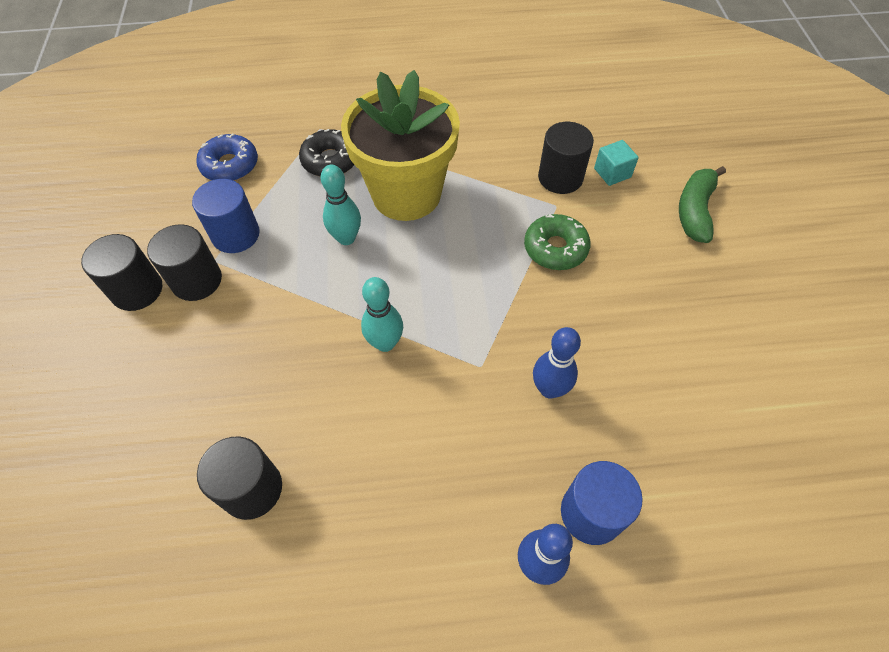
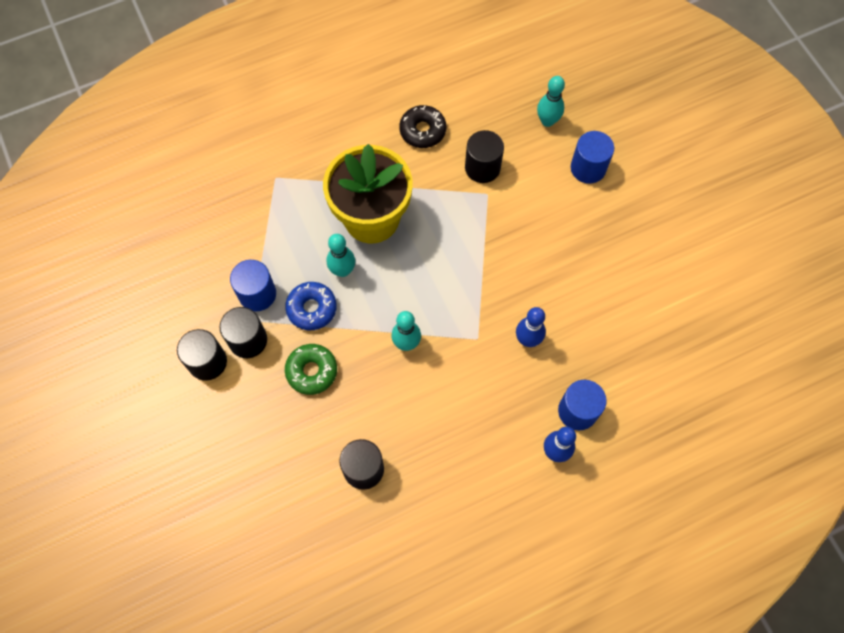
camera: 20 degrees left, 10 degrees up
(230, 165) = (220, 235): blue donut -> blue donut (312, 308)
(330, 160) = (299, 205): black donut -> black donut (422, 131)
(555, 248) = (498, 231): green donut -> green donut (312, 371)
(612, 173) = (520, 151): turquoise cube -> none
(657, 151) = (547, 121): none -> turquoise bowling pin
(694, 211) = (588, 168): green banana -> blue cylinder

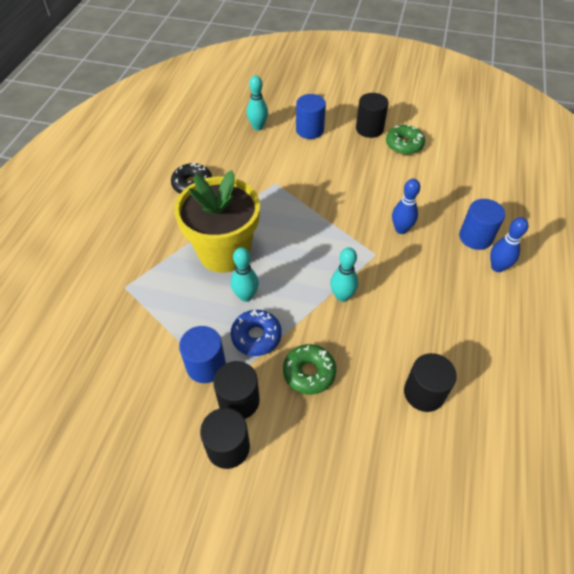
camera: 50 degrees left, 15 degrees down
(482, 167) = (254, 173): black cylinder -> black cylinder (369, 129)
(651, 267) = (404, 145): none -> green donut

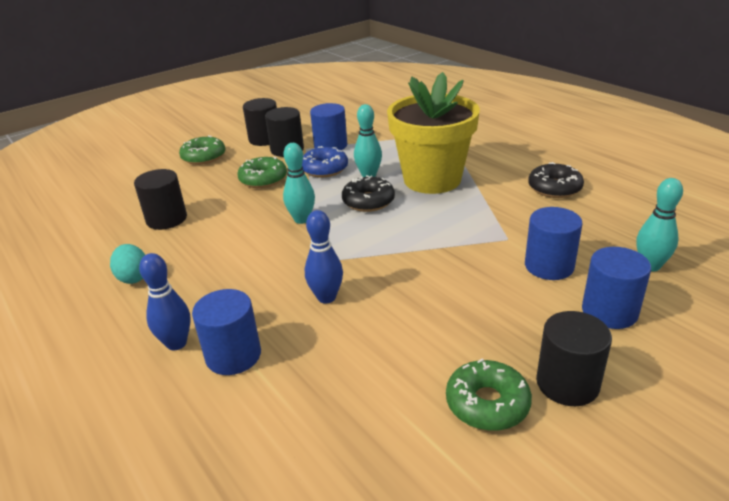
camera: 130 degrees right, 20 degrees down
(286, 272) = (368, 201): none -> black donut
(289, 158) = (549, 266): none -> blue cylinder
(309, 477) = (204, 157): none -> green donut
(489, 343) = (133, 277): none -> turquoise egg

